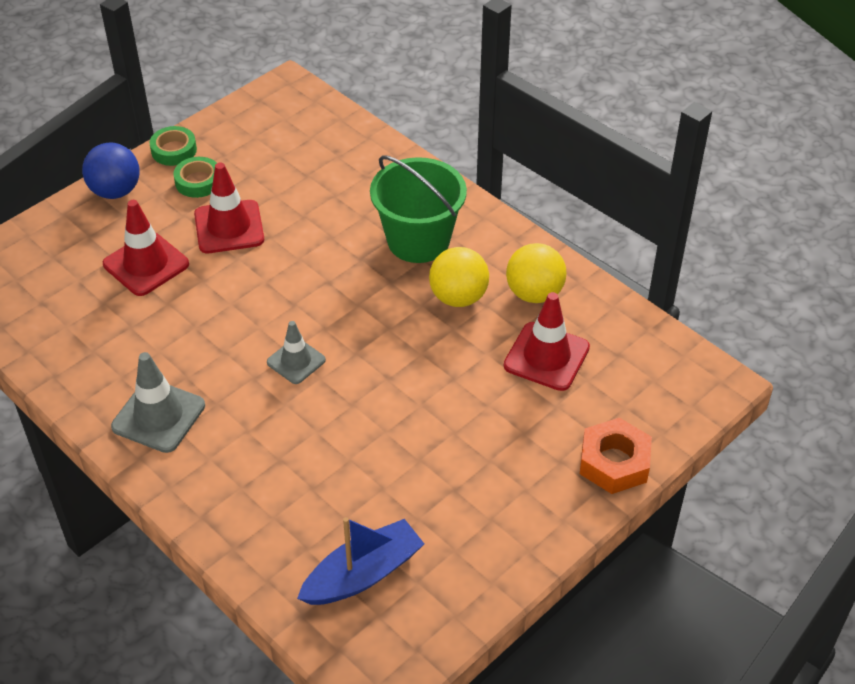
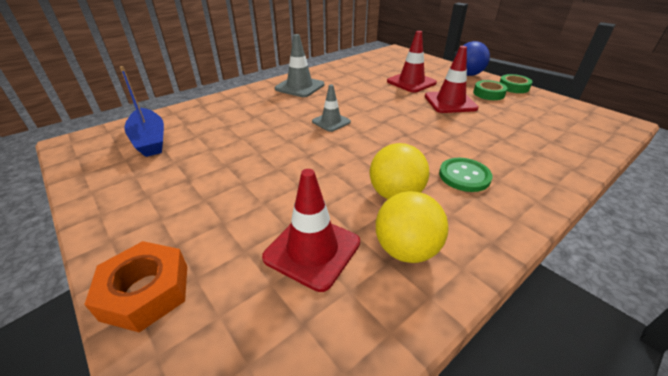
camera: 95 degrees right, 10 degrees down
(418, 240) = (464, 176): green bucket -> green button

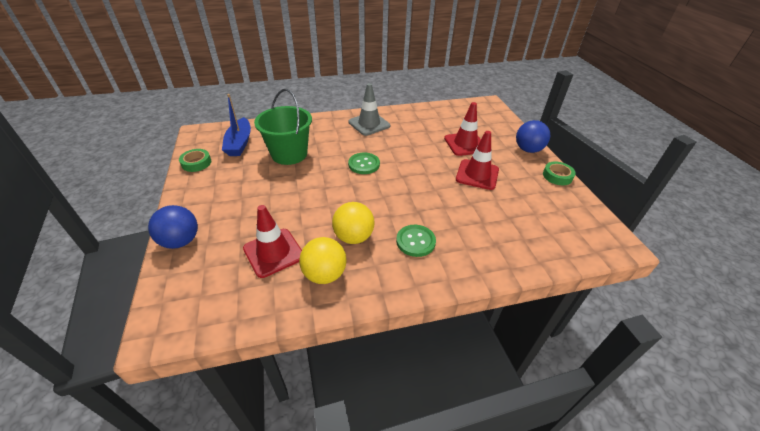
camera: 25 degrees right, 5 degrees up
(146, 291) = (181, 241): orange nut -> blue ball
(231, 134) = (289, 154): none -> green bucket
(331, 122) = (364, 164): grey traffic cone -> green button
(488, 94) = (523, 176): green tape -> green tape (196, 163)

